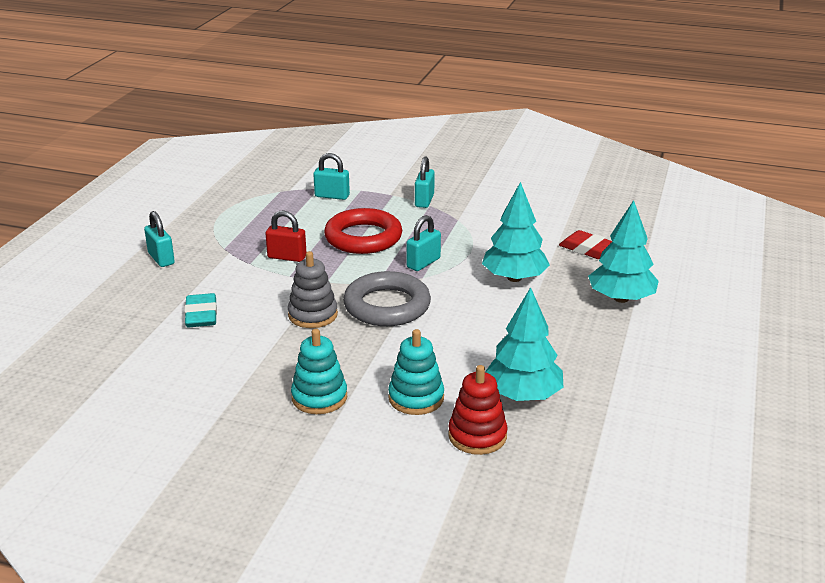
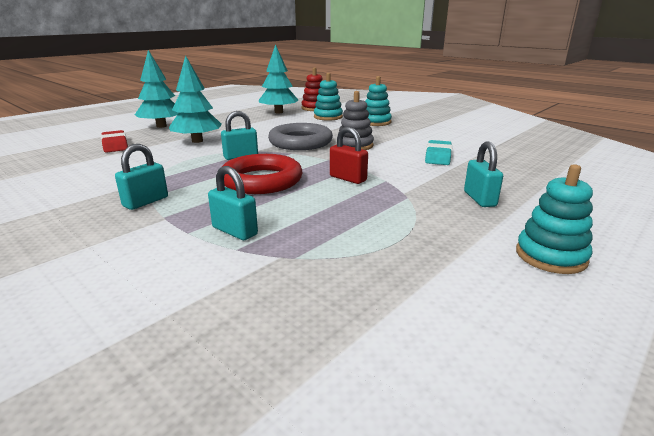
camera: 155 degrees left, 5 degrees down
(124, 221) = (550, 256): none -> turquoise stacking toy

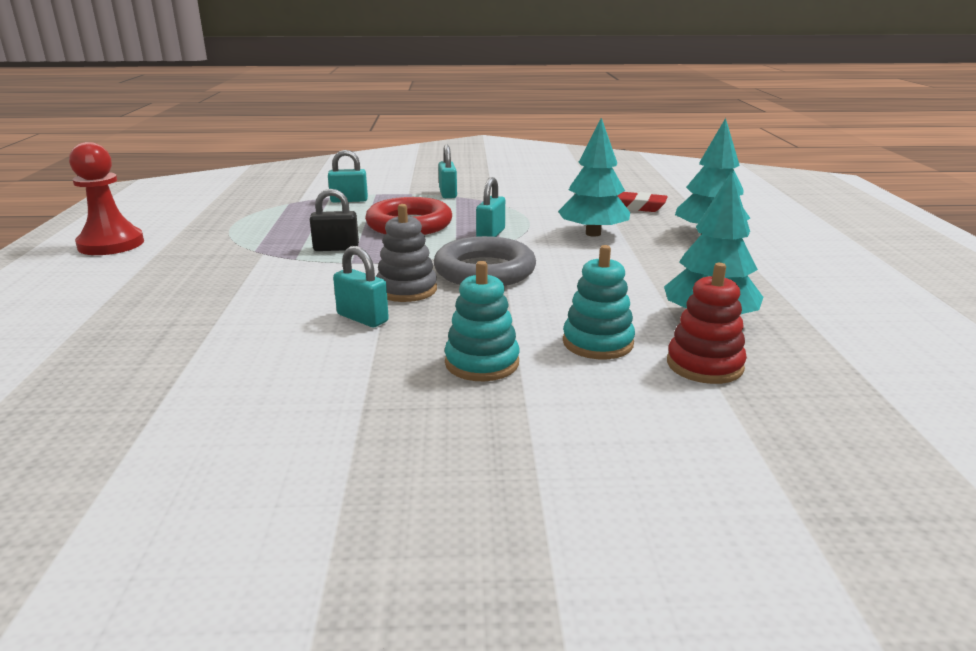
camera: 135 degrees right, 0 degrees up
(348, 178) = (336, 248): red padlock -> black padlock
(438, 156) = (265, 310): turquoise eraser -> none
(479, 199) = (179, 268): turquoise padlock -> turquoise padlock (362, 318)
(550, 256) = (111, 244): turquoise stacking toy -> red pawn

